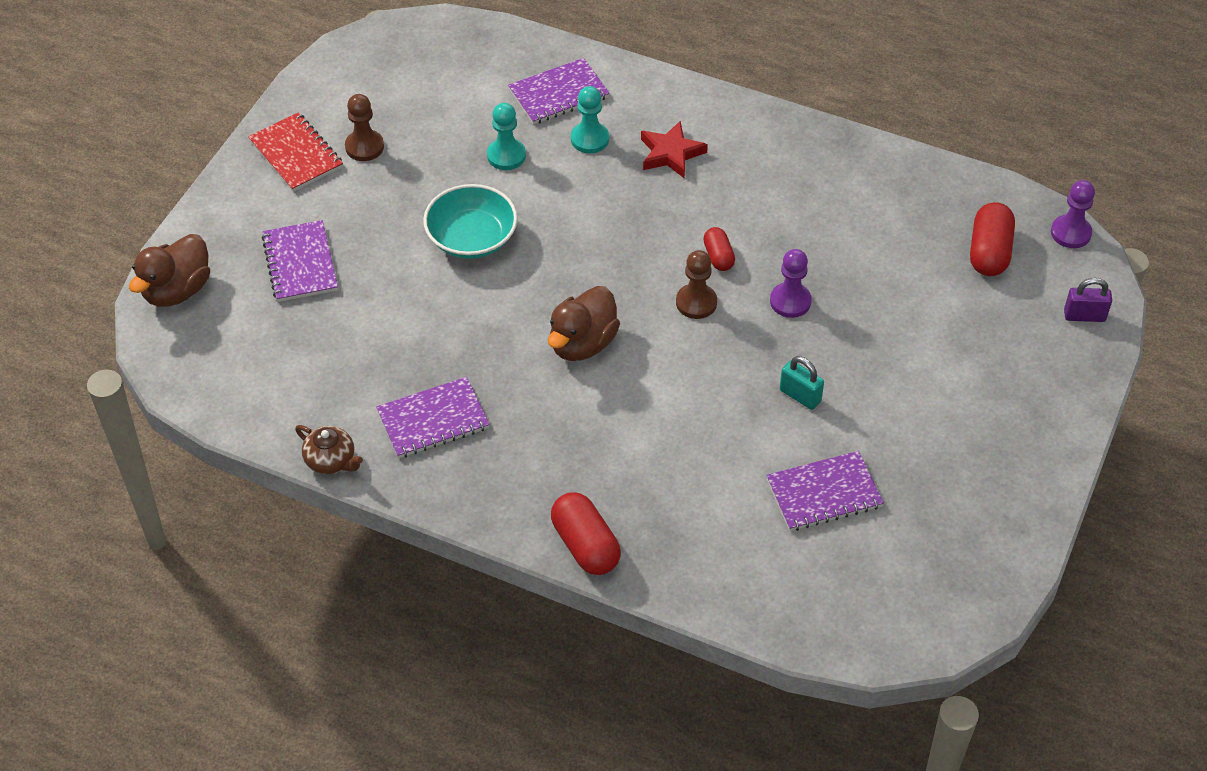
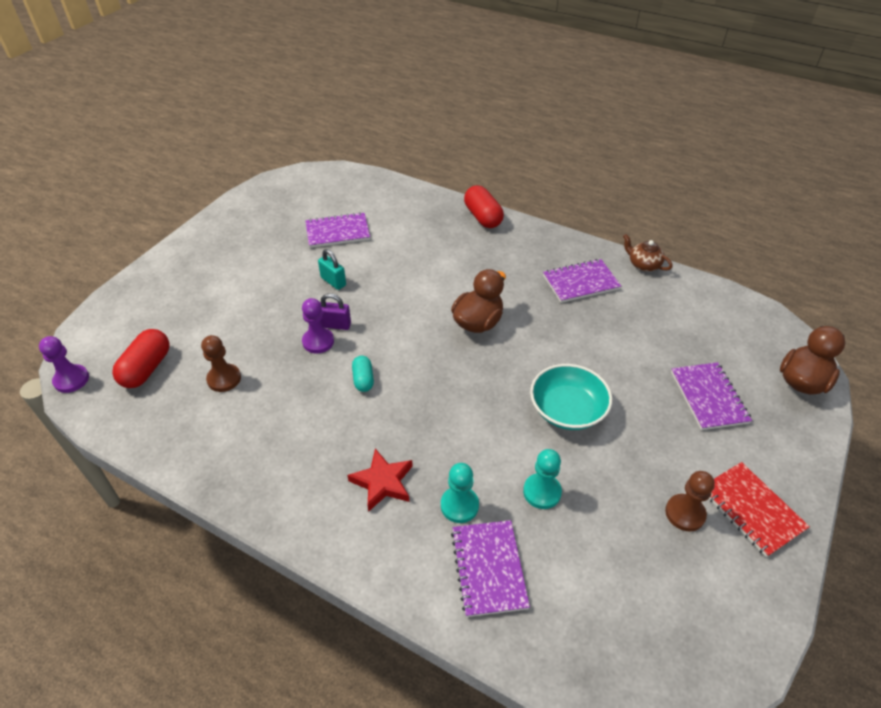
camera: 175 degrees left, 5 degrees down
(559, 94) = (488, 568): purple notebook -> purple notebook turned 75 degrees counterclockwise
(696, 302) = (389, 345): brown pawn -> brown pawn (224, 379)
(718, 256) = (363, 379): red capsule -> turquoise capsule
(1084, 316) = (109, 318): purple padlock -> purple padlock (335, 325)

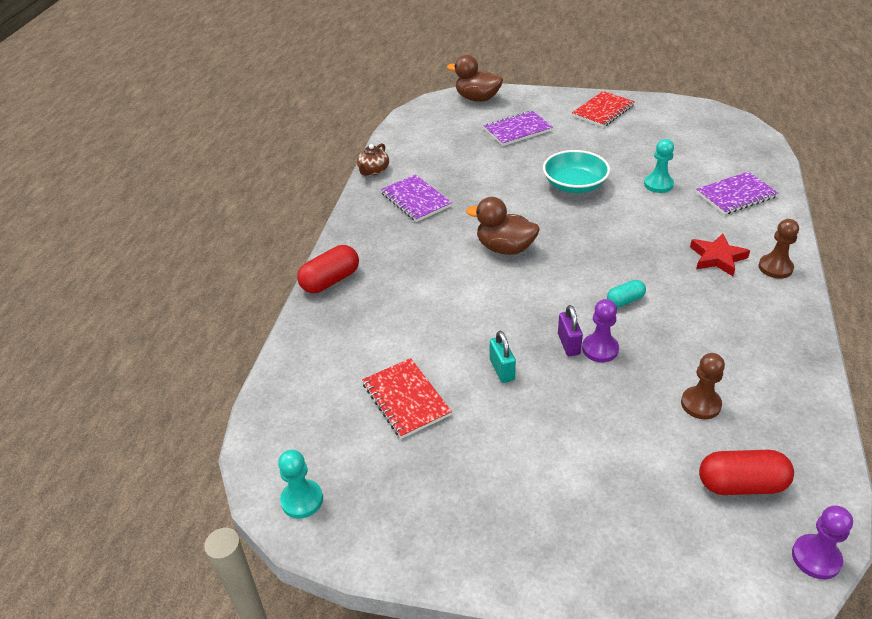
camera: 105 degrees left, 5 degrees down
(333, 281) = (502, 370): turquoise padlock -> turquoise padlock turned 45 degrees counterclockwise
(337, 232) = (406, 399): purple notebook -> red notebook
(459, 505) = (702, 217): turquoise pawn -> turquoise pawn (302, 500)
(685, 513) = (626, 131): brown pawn -> brown pawn (775, 267)

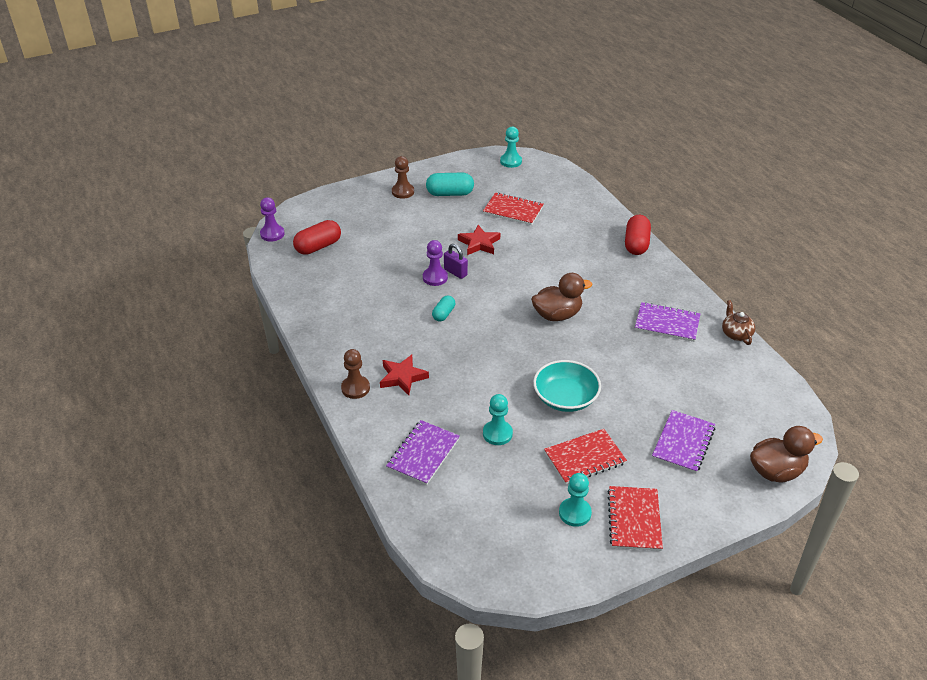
camera: 140 degrees right, 0 degrees up
(460, 483) = (450, 193): none -> turquoise capsule
(502, 370) = (479, 243): turquoise padlock -> red star
(601, 147) = (584, 458): none -> red notebook
(641, 126) = (575, 513): none -> turquoise pawn
(700, 404) = (358, 273): brown pawn -> brown pawn (403, 192)

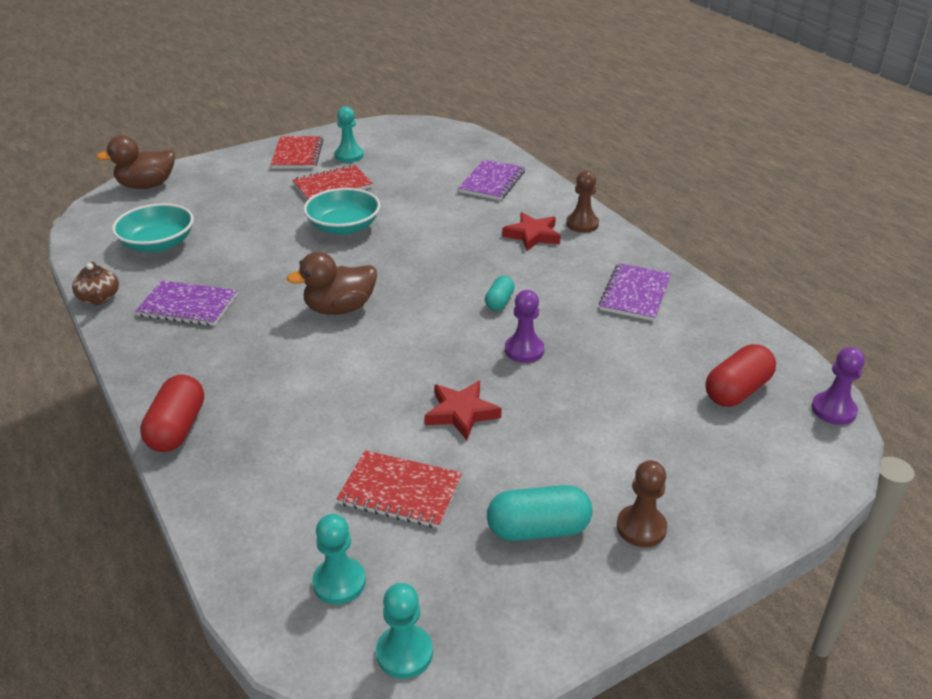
camera: 175 degrees right, 5 degrees down
(455, 272) = (494, 360): purple padlock -> none
(497, 434) = (419, 198): turquoise pawn -> turquoise pawn (339, 582)
(683, 443) = (228, 200): purple notebook -> purple notebook (635, 294)
(721, 387) = (158, 244): none -> turquoise bowl

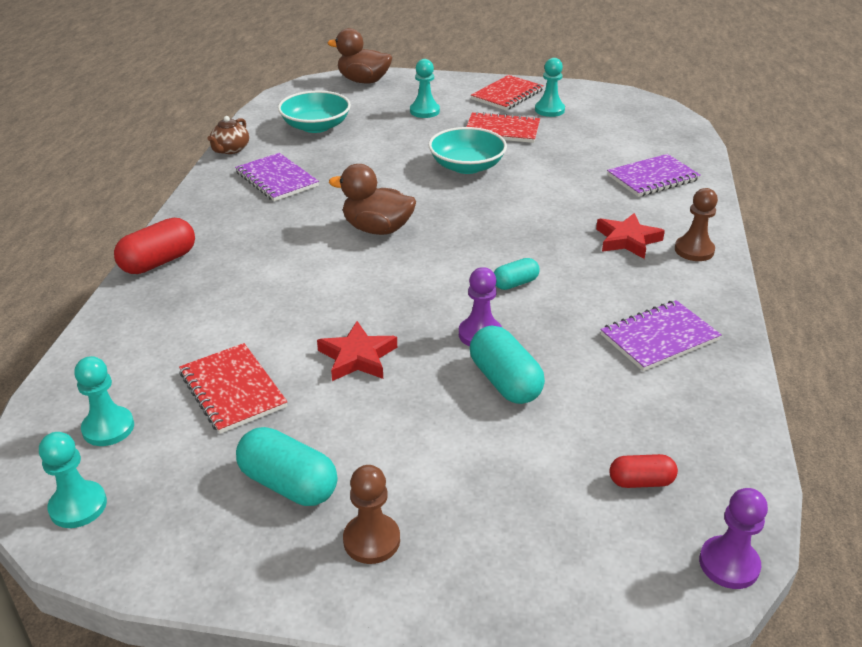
camera: 40 degrees right, 0 degrees up
(244, 193) = (424, 111): none -> turquoise pawn
(582, 374) = (505, 381): none -> turquoise capsule
(737, 391) = (641, 481): red capsule -> red capsule, size x0.60

